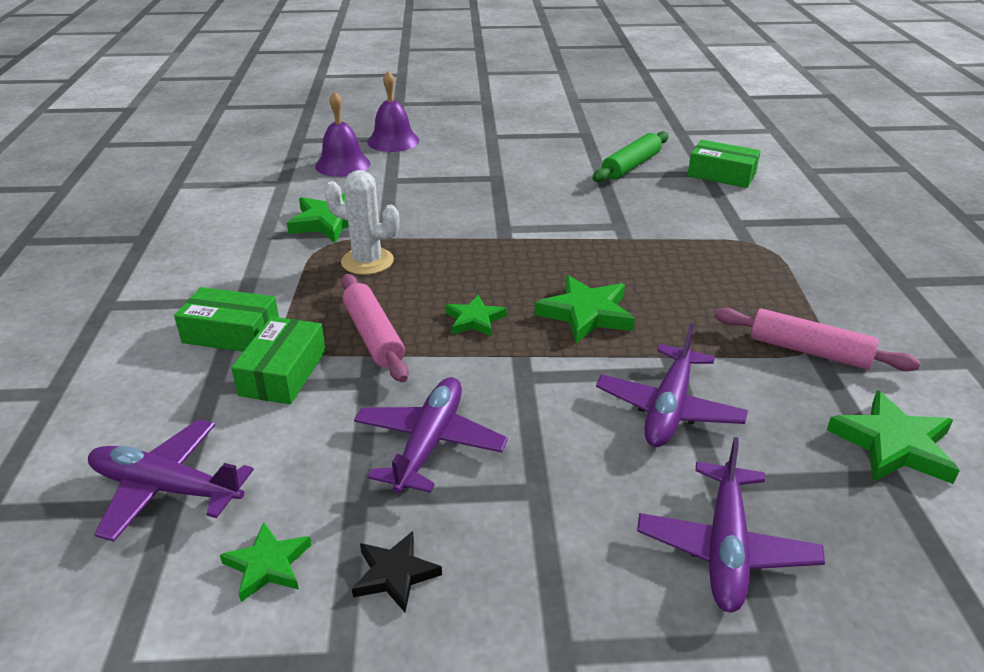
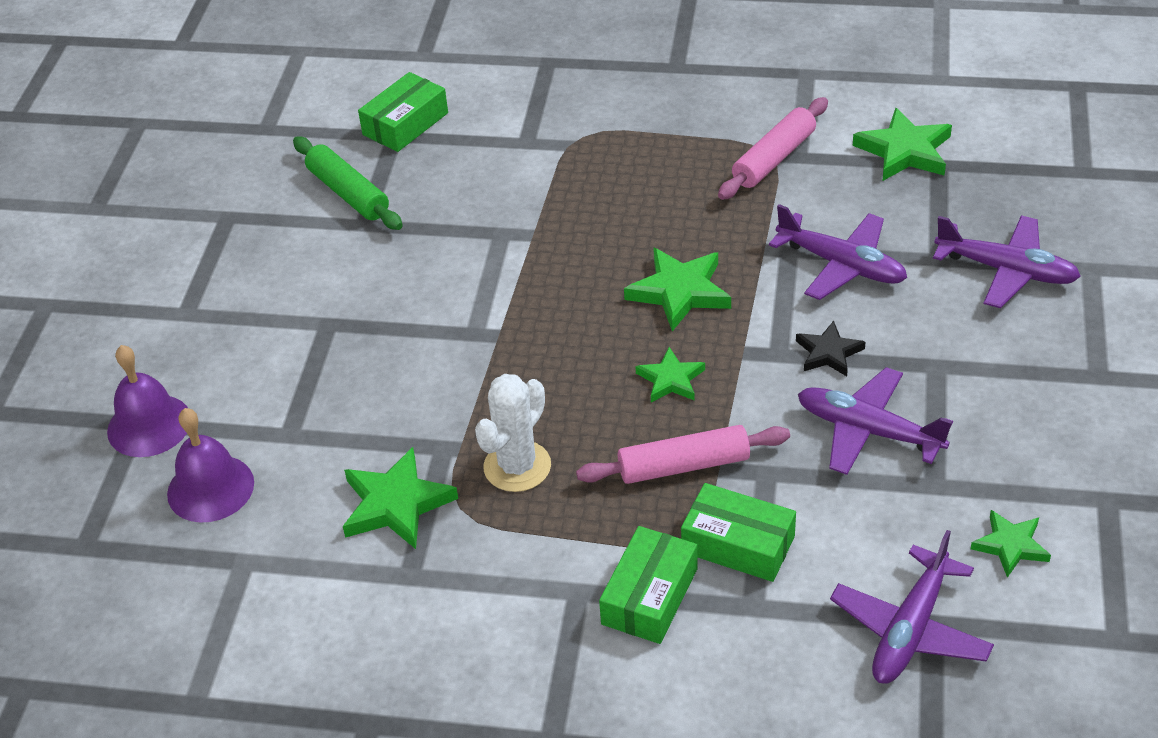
camera: 75 degrees left, 10 degrees up
(395, 574) = (1024, 463): black star -> black star (828, 353)

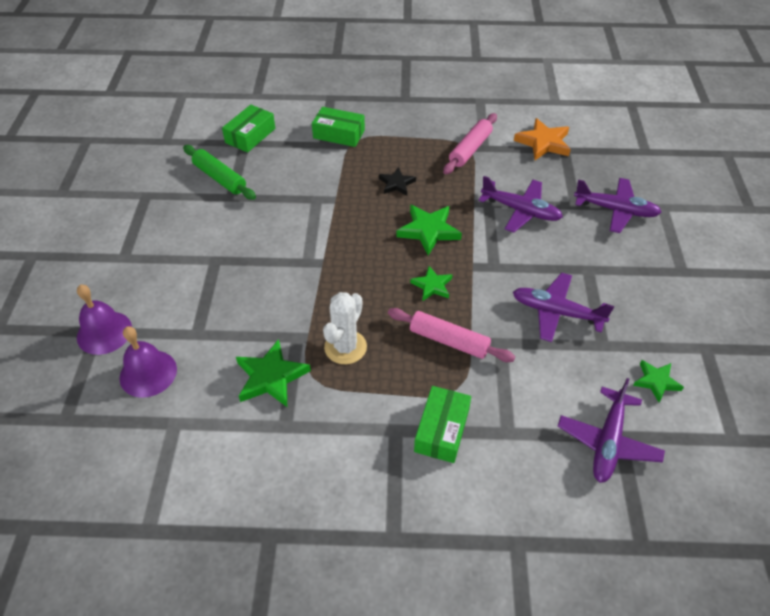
camera: 10 degrees left, 5 degrees up
(683, 465) = (449, 341): pink rolling pin -> pink rolling pin turned 45 degrees clockwise
(738, 544) = (491, 391): green box -> green box (339, 134)
(828, 353) = (523, 264): black star -> black star (396, 184)
(904, 151) = (543, 143): green star -> orange star

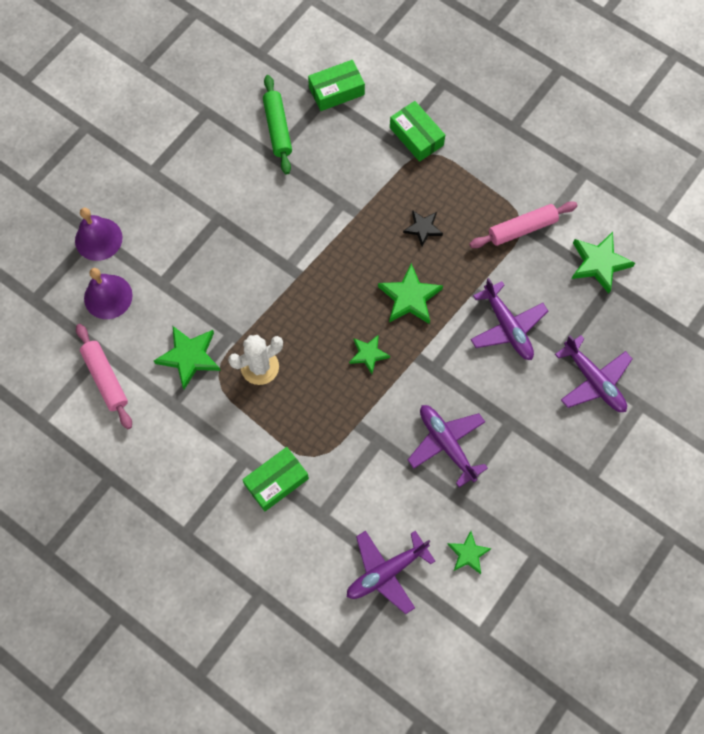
camera: 35 degrees right, 20 degrees up
(449, 341) = (340, 413): pink rolling pin -> pink rolling pin (105, 378)
(543, 143) = (599, 263): orange star -> green star

